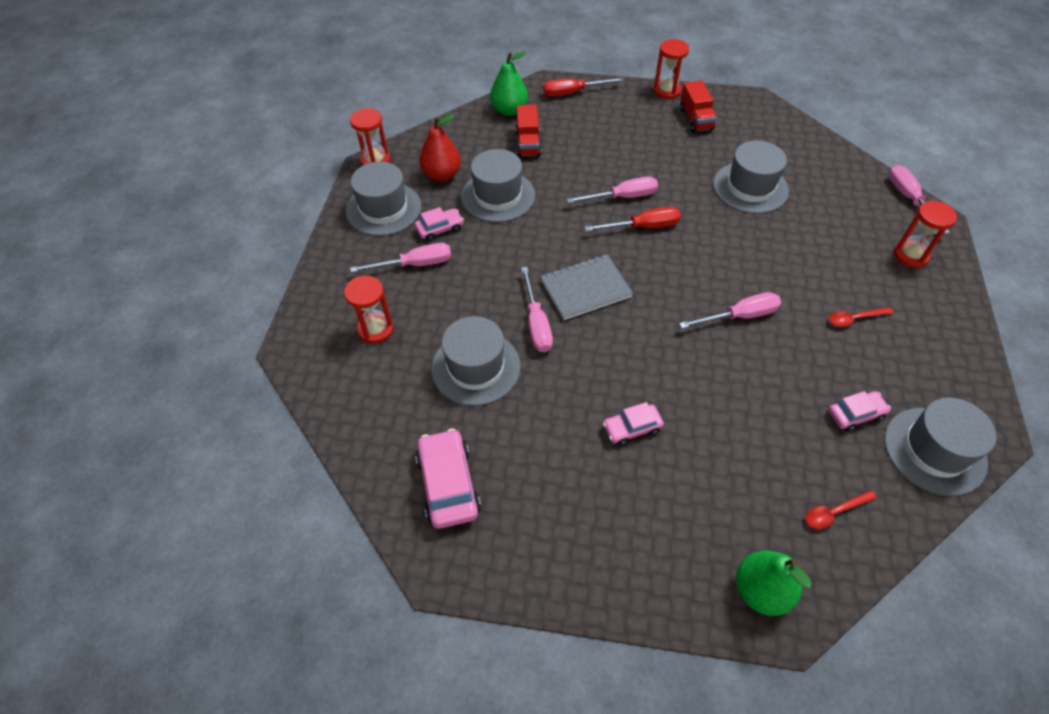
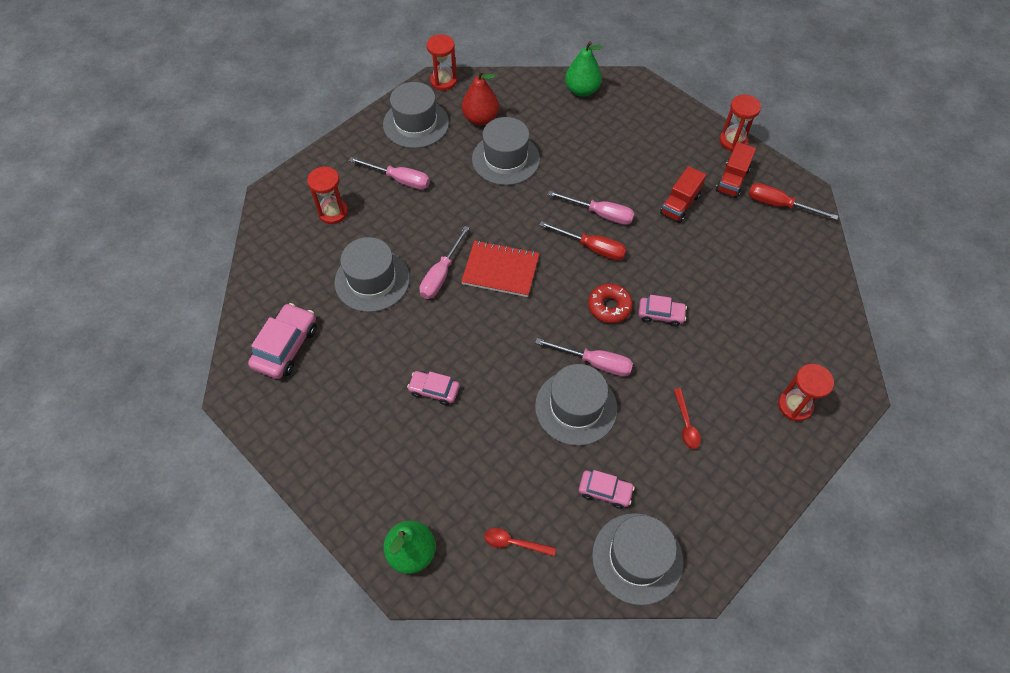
camera: 35 degrees right, 5 degrees up
(440, 229) = (440, 162): pink car -> pink car (660, 314)
(528, 143) = (569, 127): red truck -> red truck (680, 204)
(573, 93) = (649, 101): red screwdriver -> red screwdriver (779, 205)
(585, 288) = (500, 270): grey notebook -> red notebook
(704, 265) = (609, 307): none -> red donut
(750, 187) = (715, 266): grey hat -> grey hat (576, 407)
(855, 319) = (686, 424): red spoon -> red spoon turned 120 degrees counterclockwise
(908, 199) = (851, 359): pink screwdriver -> none

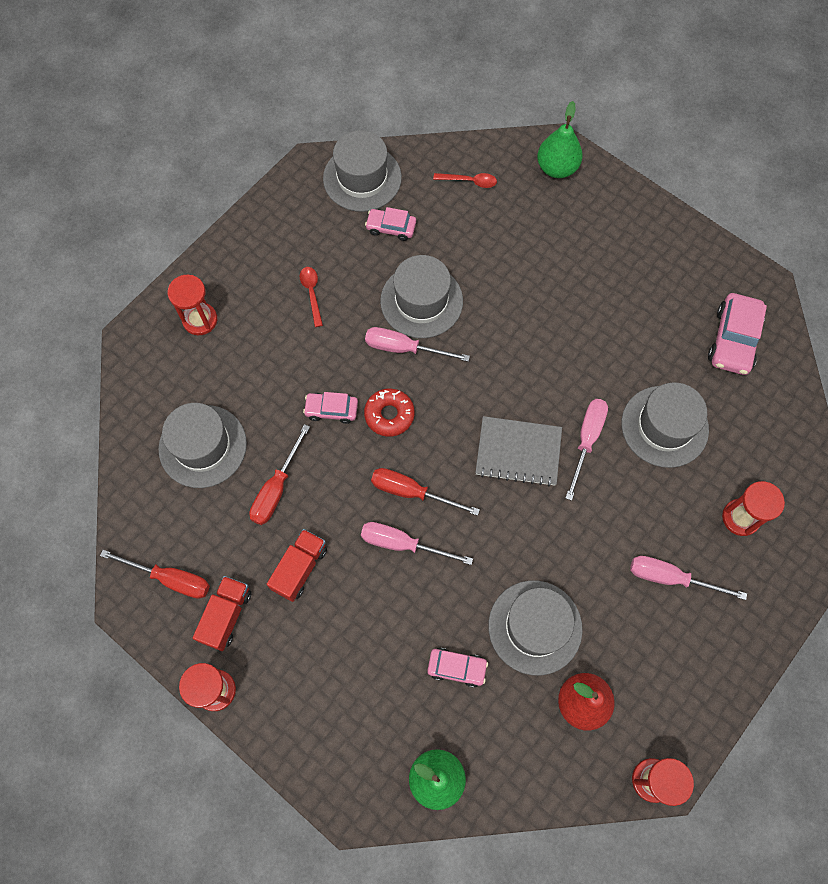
camera: 175 degrees right, 10 degrees up
(416, 123) = (673, 684): grey hat -> grey hat (203, 446)
(434, 390) = (566, 307): pink car -> pink car (456, 668)
(500, 270) = (518, 452): red notebook -> grey notebook
(703, 258) = (276, 488): none -> red screwdriver

